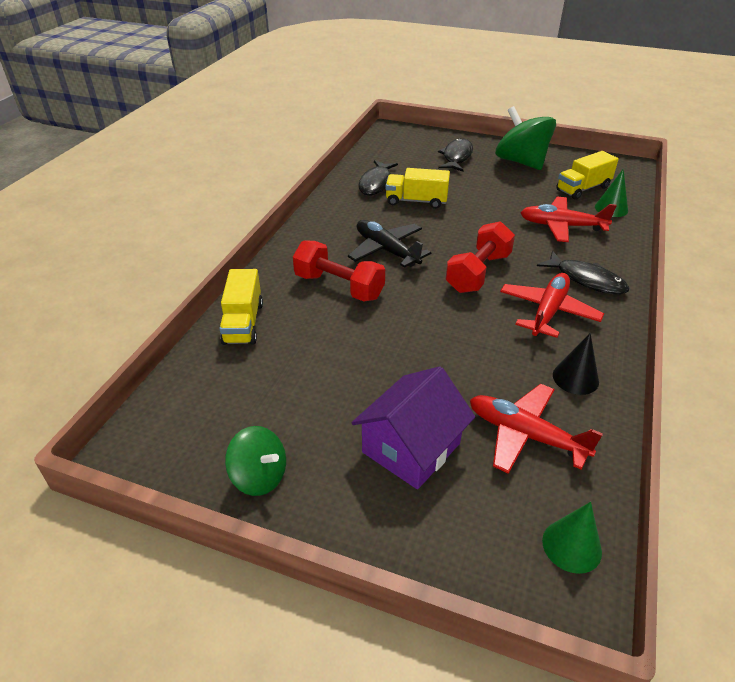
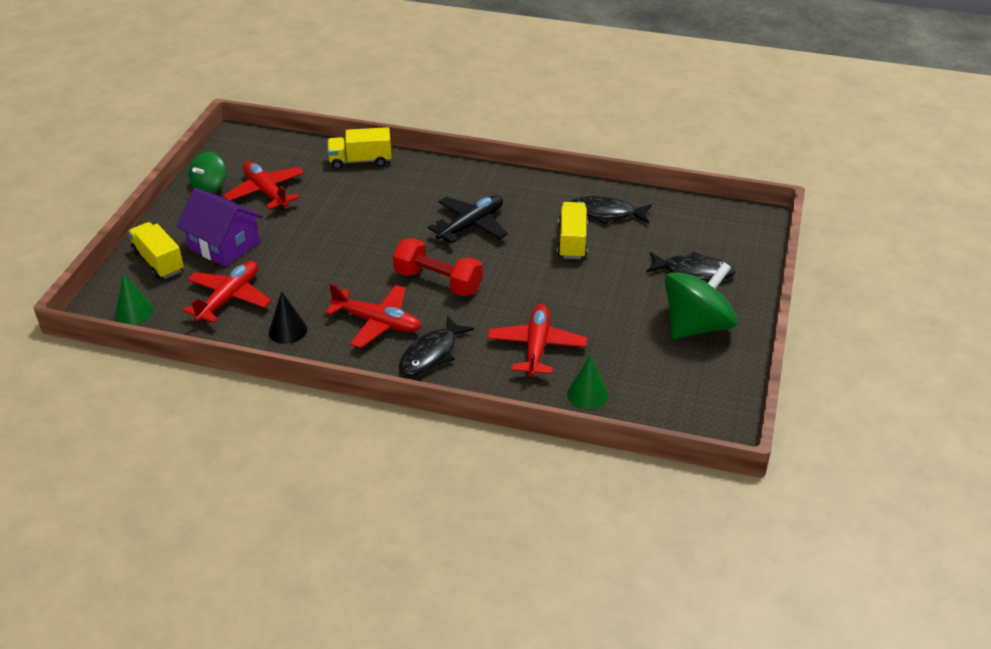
camera: 85 degrees right, 0 degrees up
(290, 409) = (266, 192): none -> red plane
(339, 287) = (410, 202): red dumbbell -> none
(583, 189) = (634, 375): yellow truck -> yellow truck (158, 262)

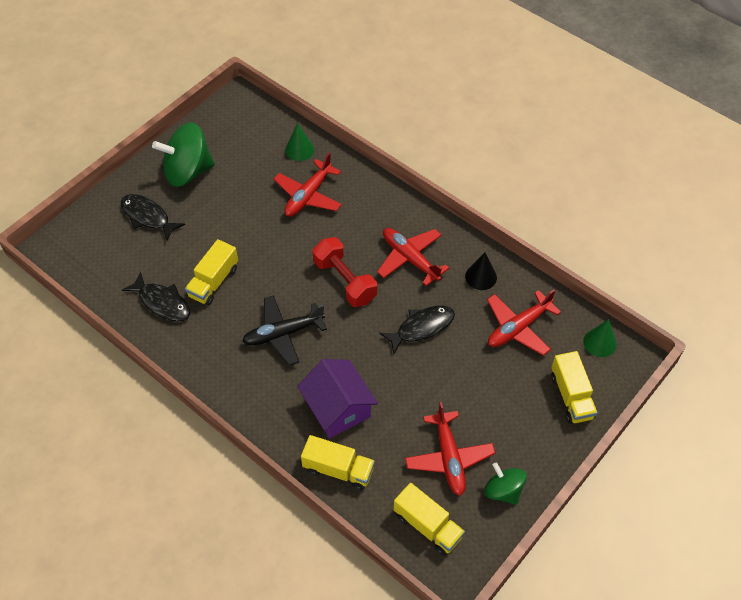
camera: 155 degrees left, 15 degrees up
(210, 187) = (503, 490): green spinning top -> green spinning top turned 90 degrees counterclockwise
(224, 245) = (508, 394): purple house -> purple house (338, 408)
(268, 153) = (427, 526): none -> yellow truck
(431, 354) = (384, 217): black fish -> black fish (421, 328)

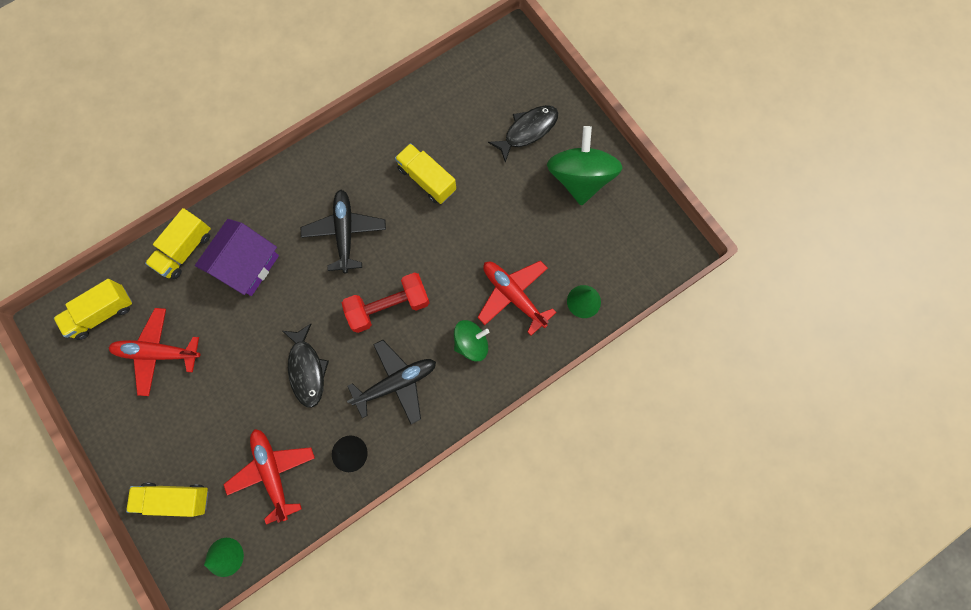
camera: 105 degrees right, 20 degrees up
(162, 302) = (416, 129): black fish -> none
(338, 408) = (246, 264): purple house -> purple house turned 45 degrees counterclockwise
(410, 259) = (396, 383): red plane -> black plane
(503, 490) = (107, 393): green spinning top -> green spinning top (471, 343)

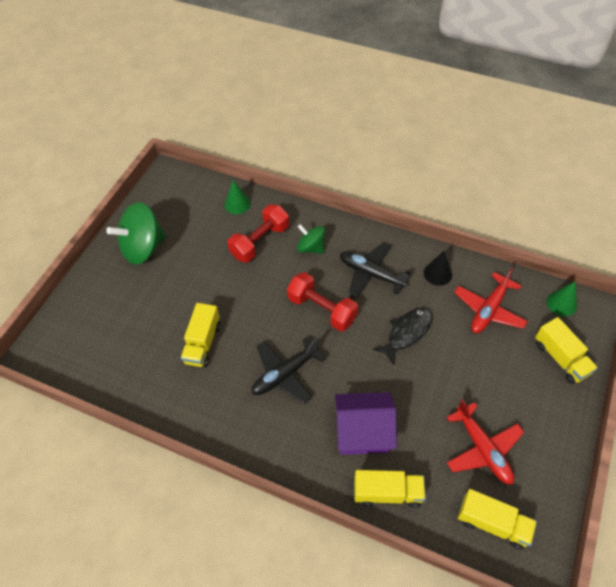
camera: 120 degrees left, 20 degrees down
(513, 295) = (260, 242): red plane -> red dumbbell
(527, 131) = (119, 299): black fish -> none

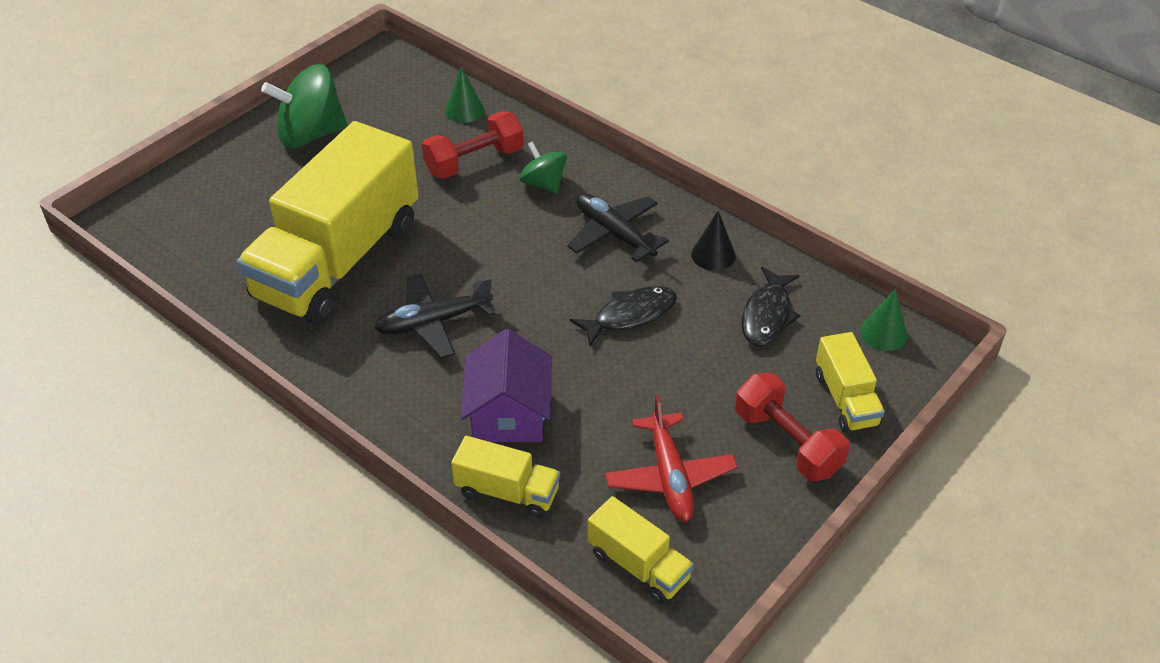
camera: 15 degrees right, 10 degrees down
(202, 343) = (338, 261): yellow truck -> yellow truck, size x2.30
(322, 309) = (522, 260): red dumbbell -> red dumbbell (787, 442)
(363, 431) = (508, 414): purple house -> purple house turned 75 degrees clockwise
(489, 309) = (767, 315): red plane -> black fish

